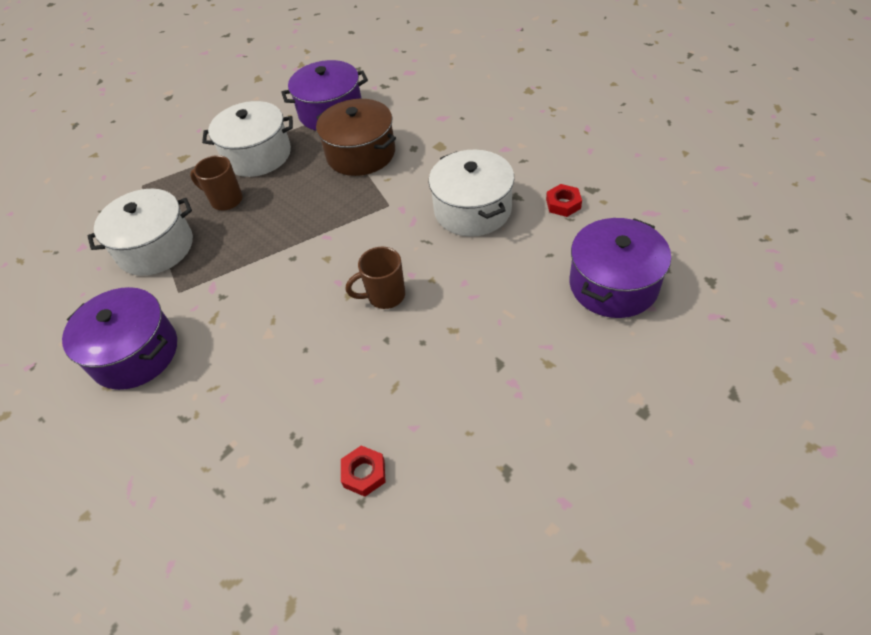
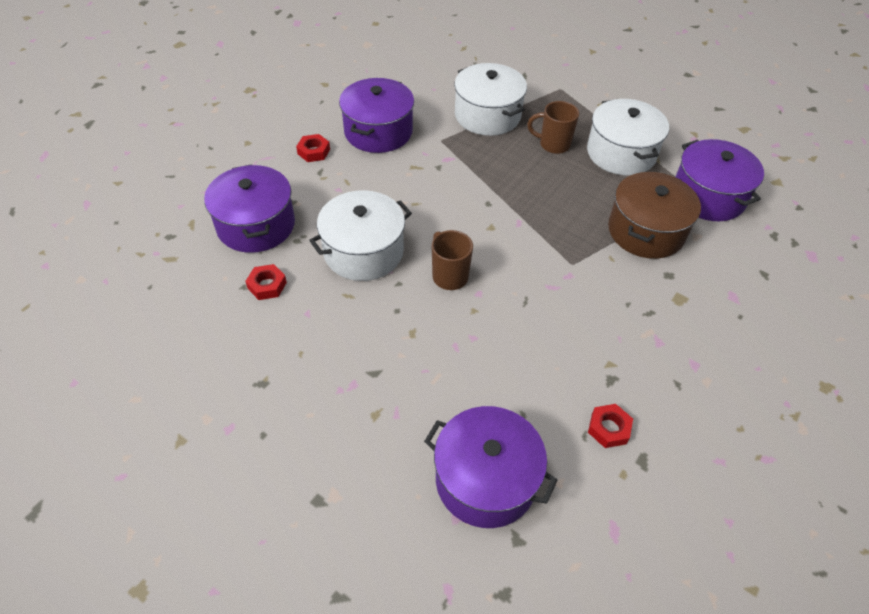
camera: 75 degrees right, 0 degrees up
(141, 426) = (314, 151): none -> red nut
(225, 200) = (553, 144): brown mug -> brown mug turned 90 degrees counterclockwise
(257, 493) = (256, 225): none -> purple pot
(472, 210) = (580, 338): white pot -> white pot (363, 251)

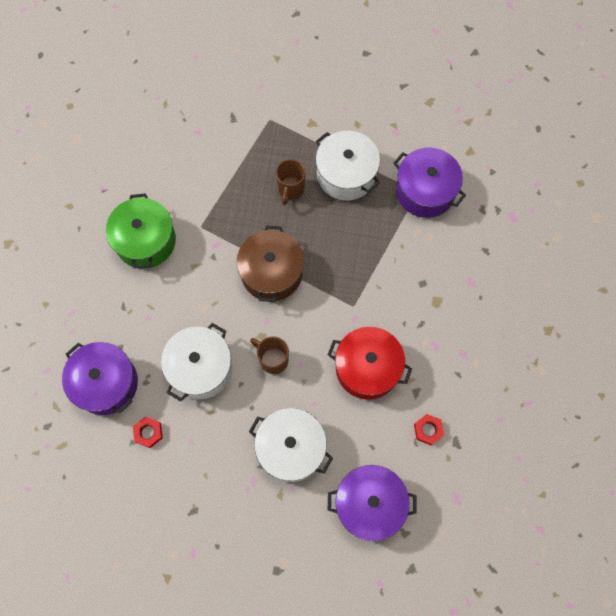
camera: 25 degrees left, 20 degrees up
(314, 151) = (106, 288): red nut -> none
(378, 131) = (145, 241): purple pot -> green pot
(487, 115) = (224, 180): white pot -> white pot (291, 448)
(553, 144) = (291, 189): brown mug -> brown mug turned 60 degrees counterclockwise
(559, 329) = (367, 368): none -> red pot
(646, 231) = (393, 248): brown pot -> brown pot (271, 273)

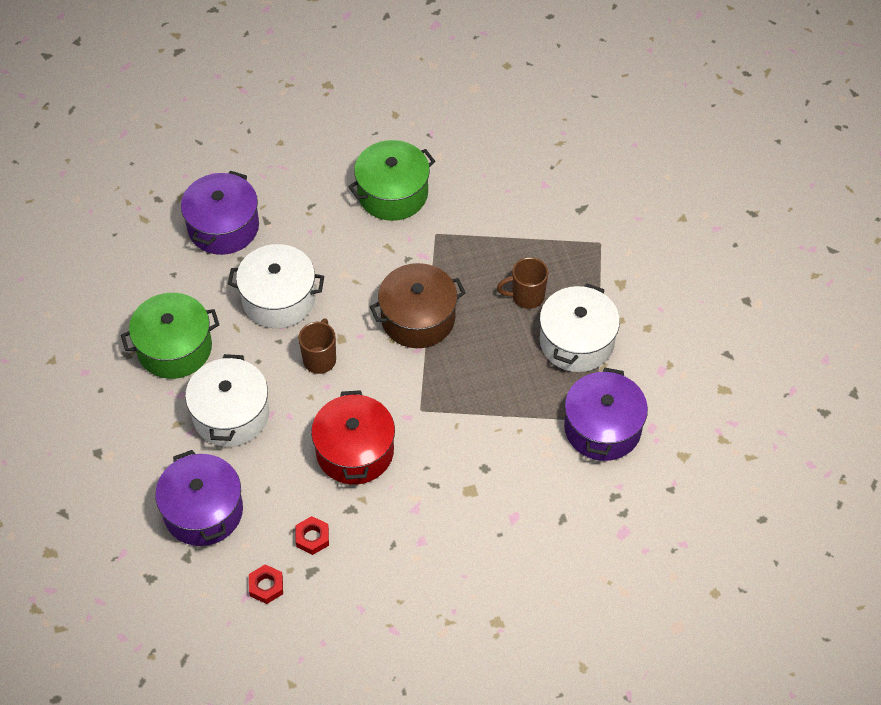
camera: 65 degrees right, 15 degrees down
(148, 433) = (189, 283): red nut -> red nut (266, 586)
(206, 469) = (174, 348): none -> green pot

